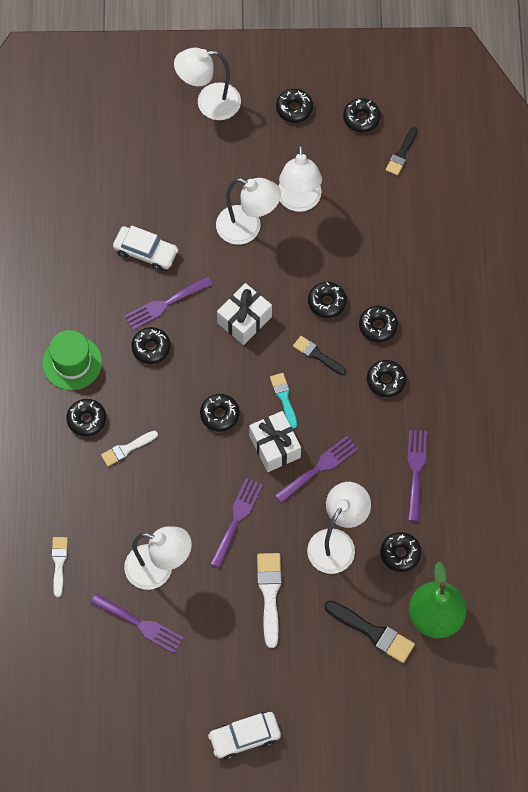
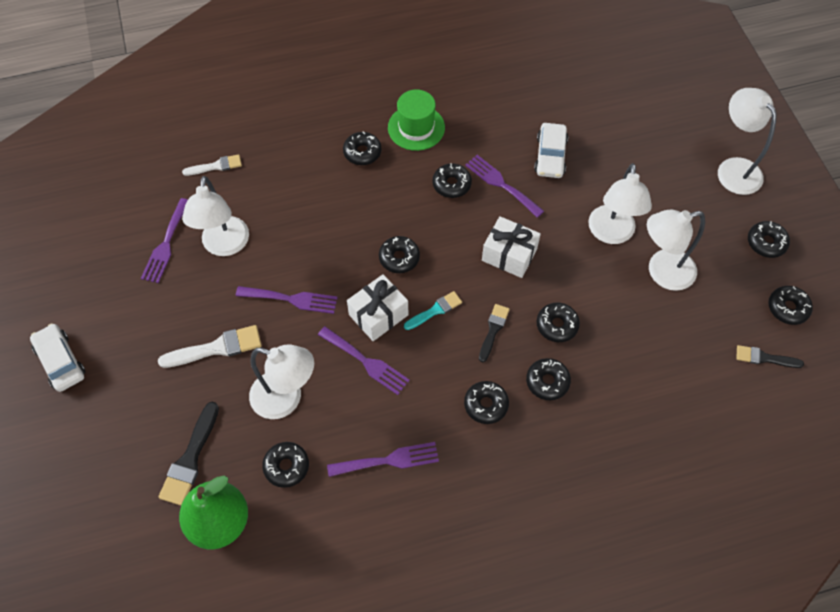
camera: 75 degrees right, 5 degrees down
(127, 449) = (341, 190): white brush -> none

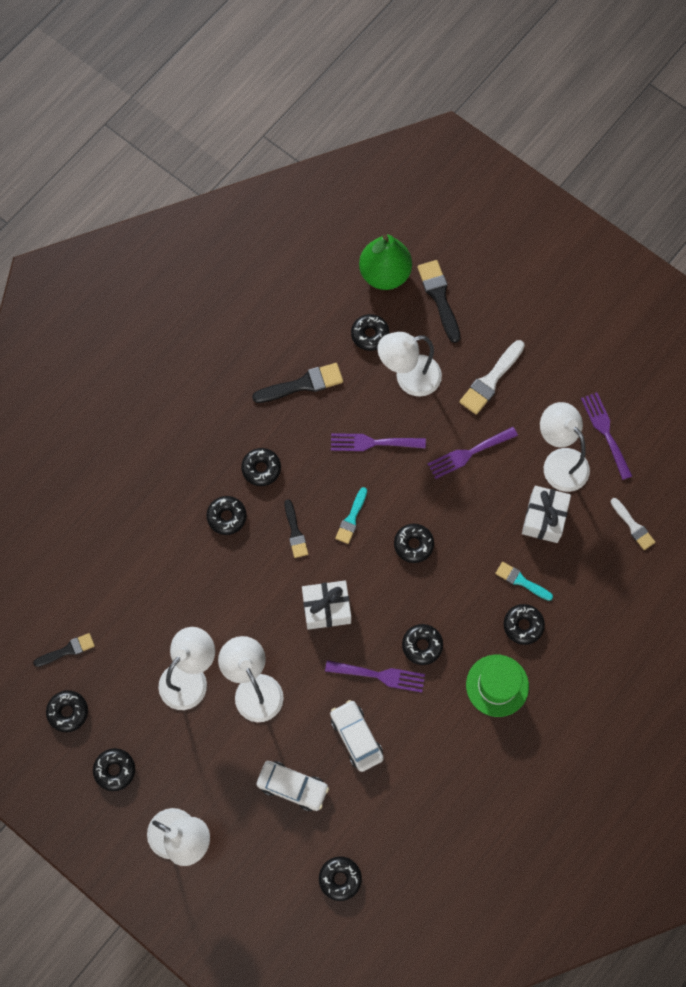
camera: 145 degrees right, 10 degrees up
(60, 361) = (591, 298): white car -> white car (292, 786)
(216, 166) = (633, 526): white brush -> white brush turned 75 degrees counterclockwise
(336, 181) = (521, 581): none -> turquoise brush
(378, 315) = (392, 485): white gift -> white gift (544, 518)
(389, 460) = (302, 384): purple fork -> black brush
(557, 325) = (248, 569): black donut -> black donut (340, 879)

